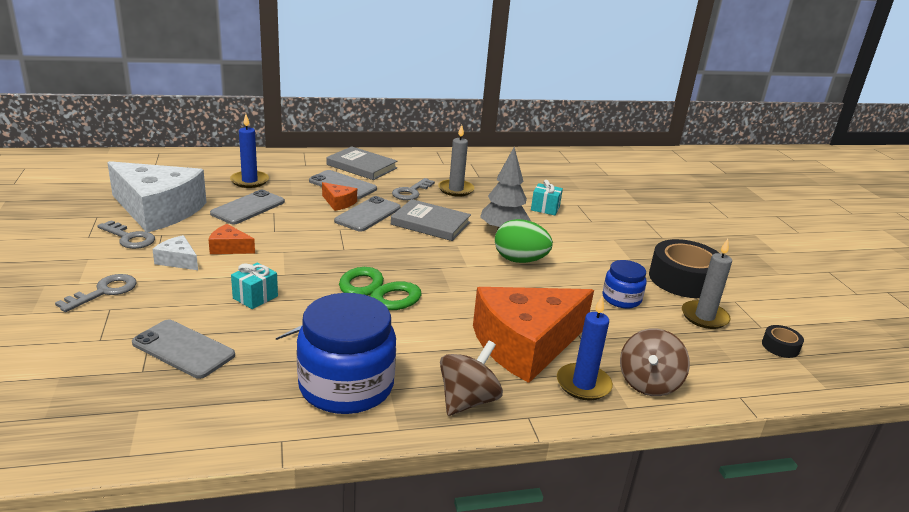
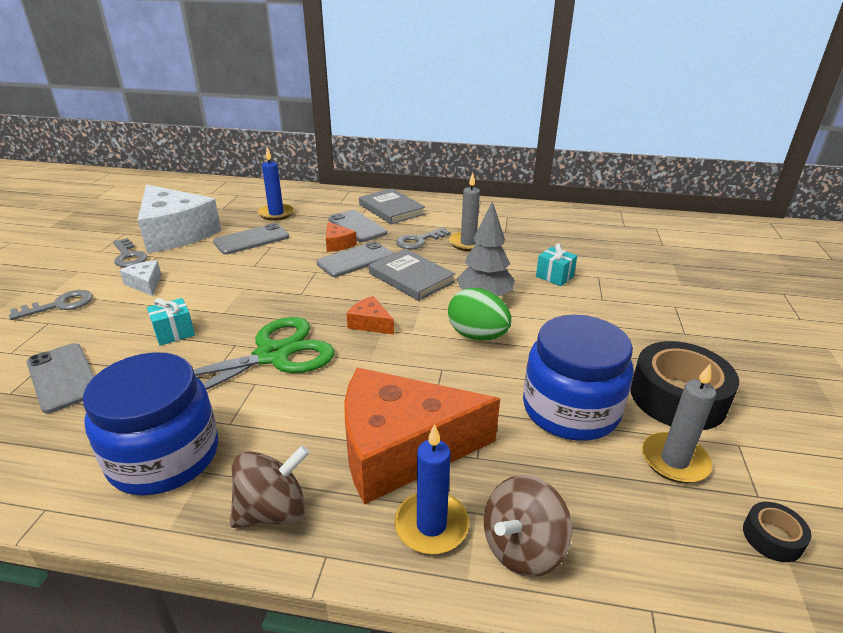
camera: 25 degrees right, 5 degrees up
(229, 248) = (199, 277): orange cheese -> orange cheese (370, 323)
(621, 299) = (570, 409): blue jar -> blue jar, size x1.90

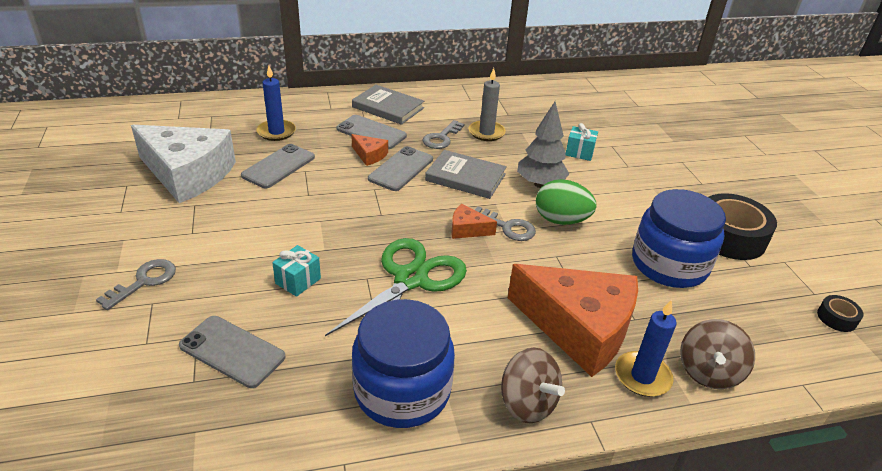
camera: 25 degrees left, 5 degrees up
(129, 256) = (162, 211): grey key -> grey key (507, 227)
(145, 284) = (215, 238): white cheese -> none
(273, 511) = (527, 403): brown spinning top -> brown spinning top turned 105 degrees clockwise
(401, 448) = (578, 328): orange cheese -> orange cheese turned 120 degrees counterclockwise
(674, 460) = (755, 284): grey candle -> none

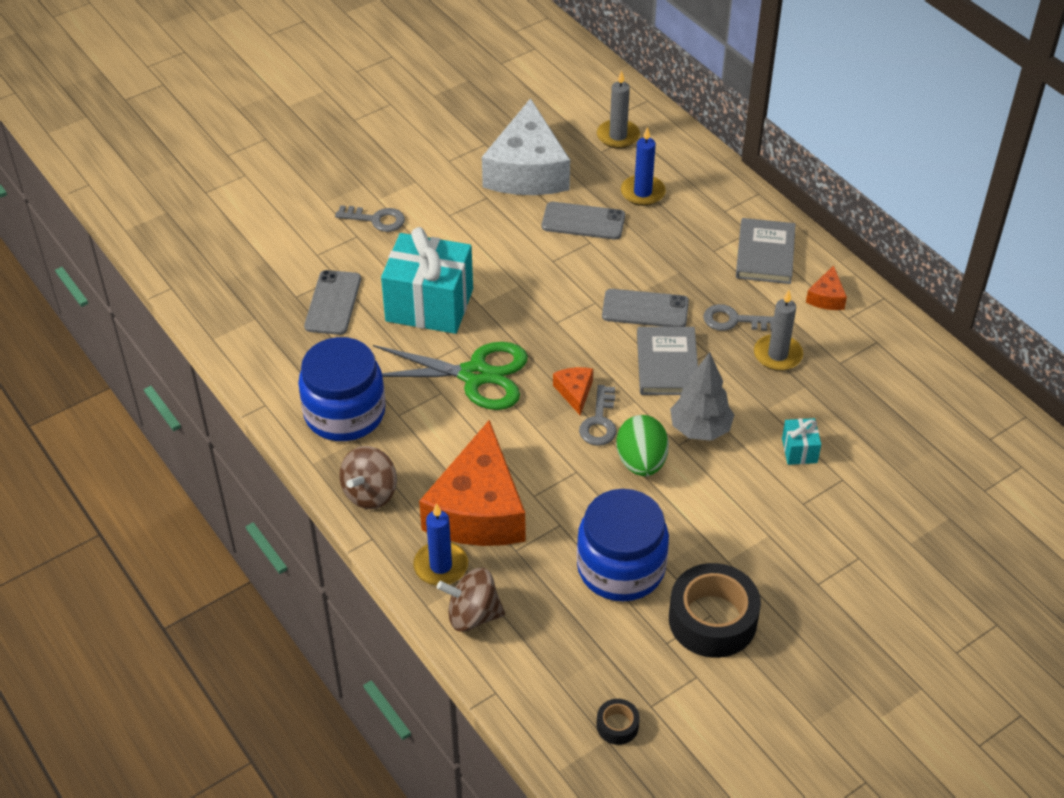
camera: 70 degrees right, 10 degrees up
(203, 123) = (618, 136): none -> grey candle
(298, 281) = (429, 305): turquoise gift -> turquoise gift, size x2.31
(369, 155) = (653, 276): orange cheese -> orange cheese (826, 297)
(371, 132) = (699, 261): grey phone -> none

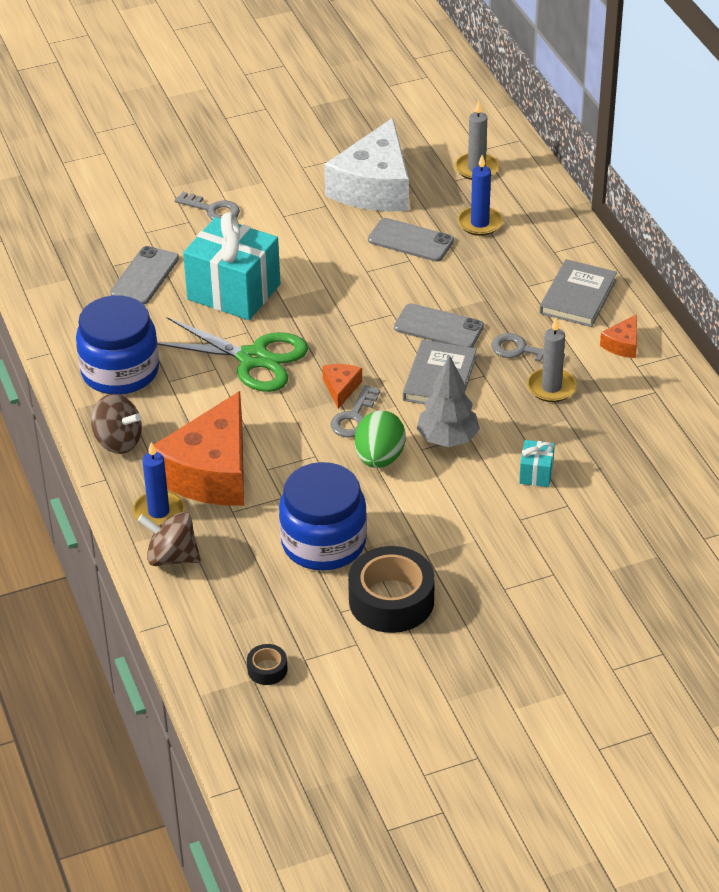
camera: 15 degrees right, 5 degrees down
(370, 493) = (118, 441): brown spinning top -> brown spinning top turned 105 degrees counterclockwise

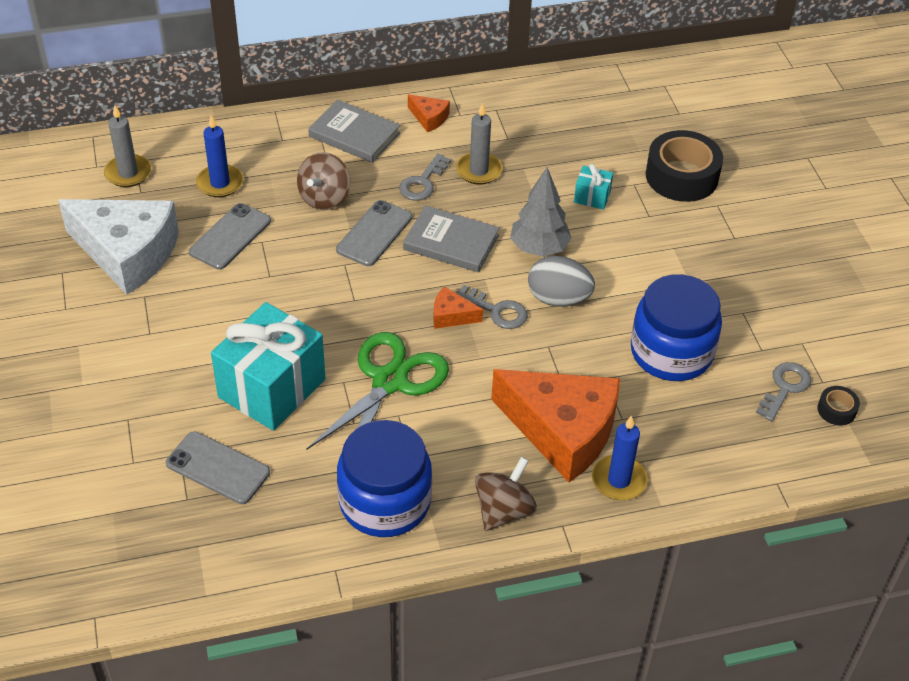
camera: 85 degrees left, 5 degrees up
(172, 557) = (685, 473): brown spinning top -> brown spinning top (324, 198)
(212, 210) = (114, 395): grey key -> grey key (785, 388)
(379, 458) = (558, 299): green egg -> grey egg
(391, 600) = (748, 312): black tape -> black tape (681, 176)

